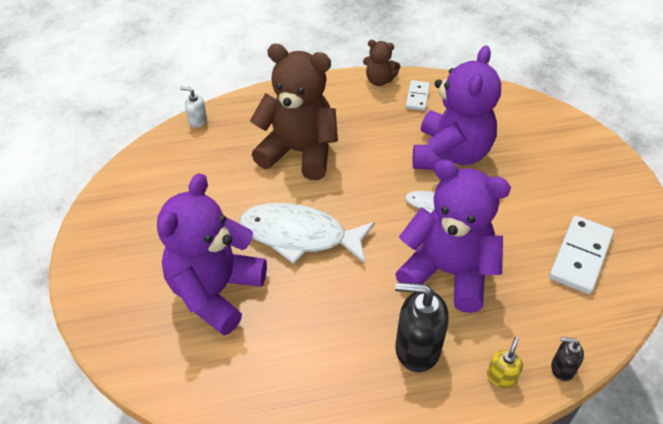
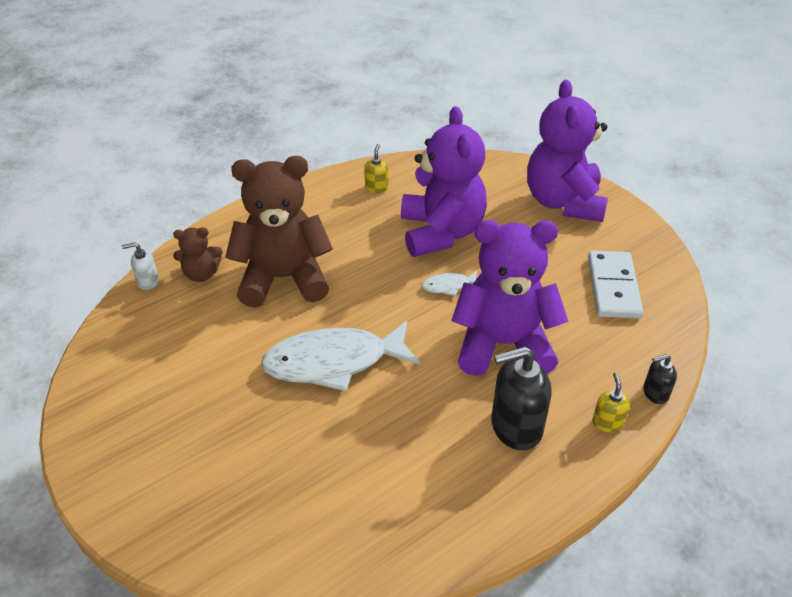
camera: 25 degrees left, 5 degrees down
(215, 291) = (274, 452): purple teddy bear -> purple teddy bear (563, 202)
(379, 80) = (328, 182): brown teddy bear -> brown teddy bear (201, 274)
(417, 97) = (376, 187): white domino -> yellow soap dispenser

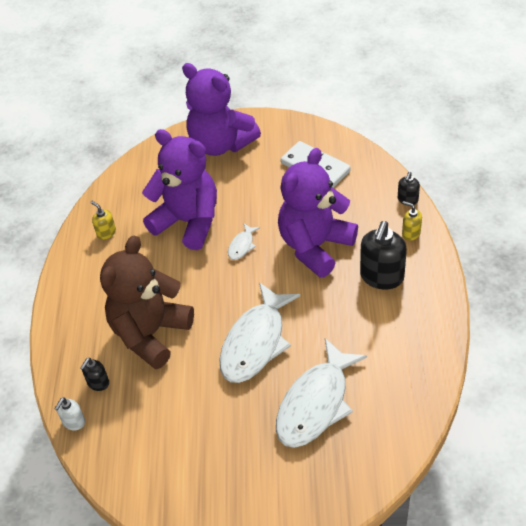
camera: 50 degrees left, 5 degrees up
(201, 274) = (98, 383): brown teddy bear -> black soap dispenser
(290, 456) = (315, 403): none -> white fish

